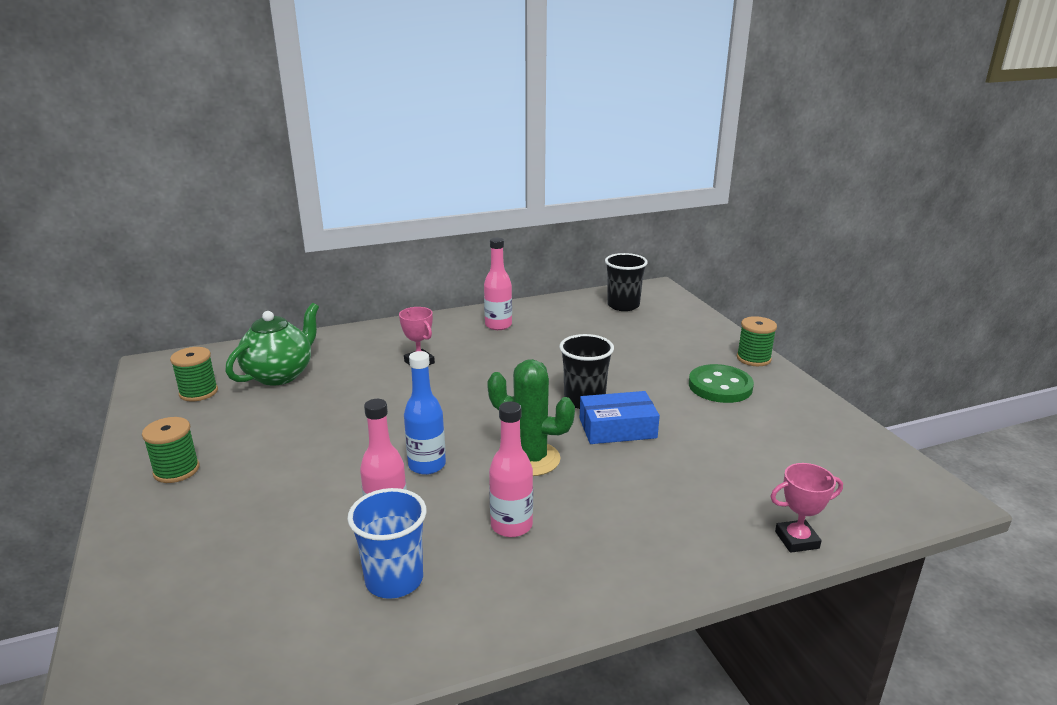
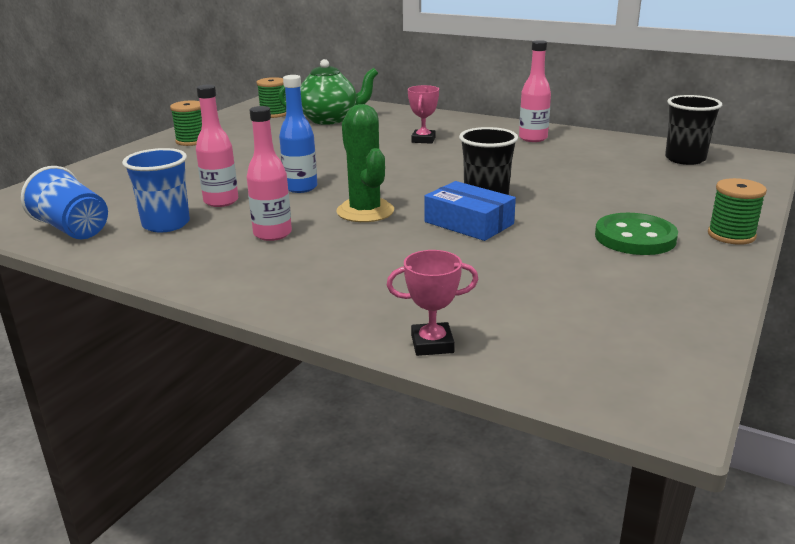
camera: 50 degrees right, 0 degrees up
(306, 654) = (73, 229): none -> blue cup
(796, 540) = (432, 344): pink trophy -> pink trophy turned 45 degrees counterclockwise

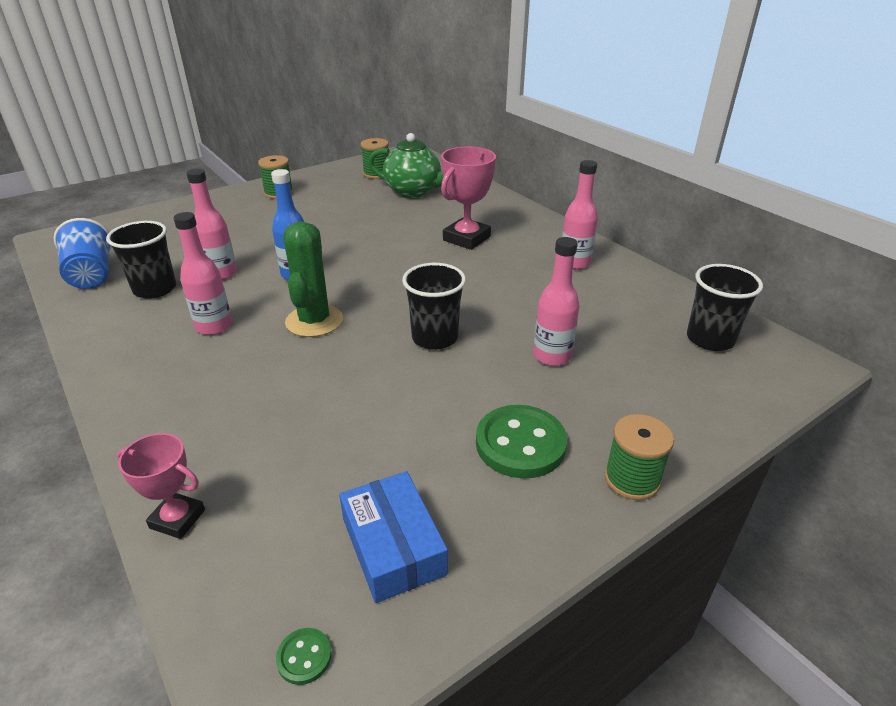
camera: 25 degrees right, 10 degrees up
(166, 224) = (155, 289): blue cup -> black cup
(423, 140) = (466, 238): pink trophy -> pink trophy, size x1.61
(469, 223) = (384, 366): blue box -> blue box (393, 546)
(590, 190) = (552, 356): none -> pink bottle
(645, 376) = (304, 657): none -> green button

